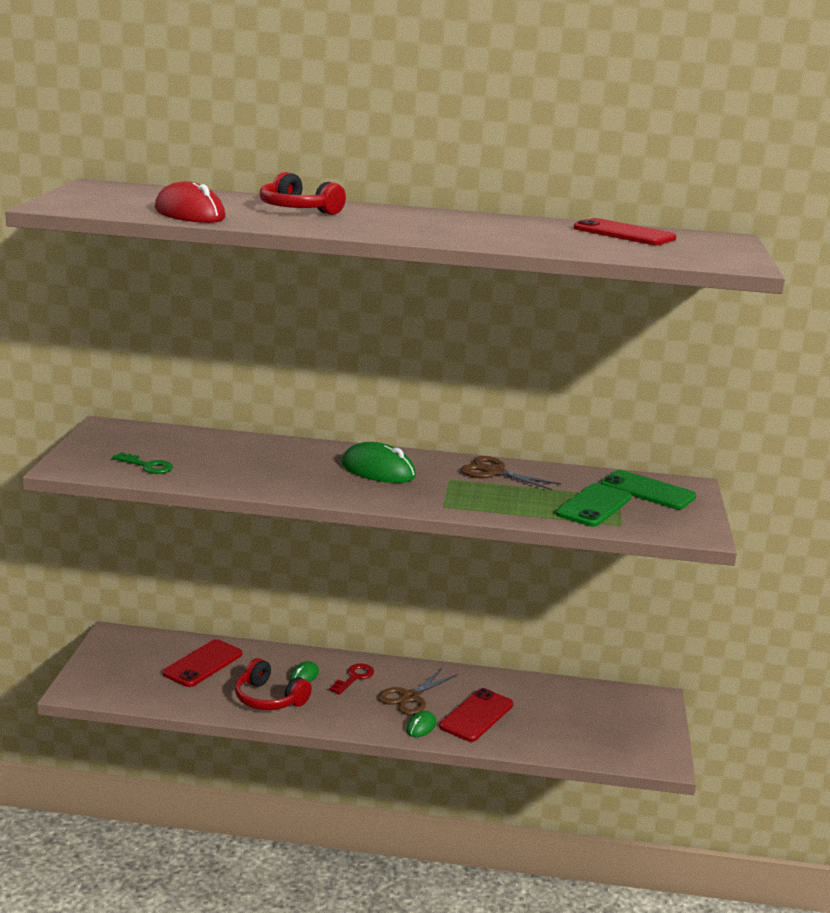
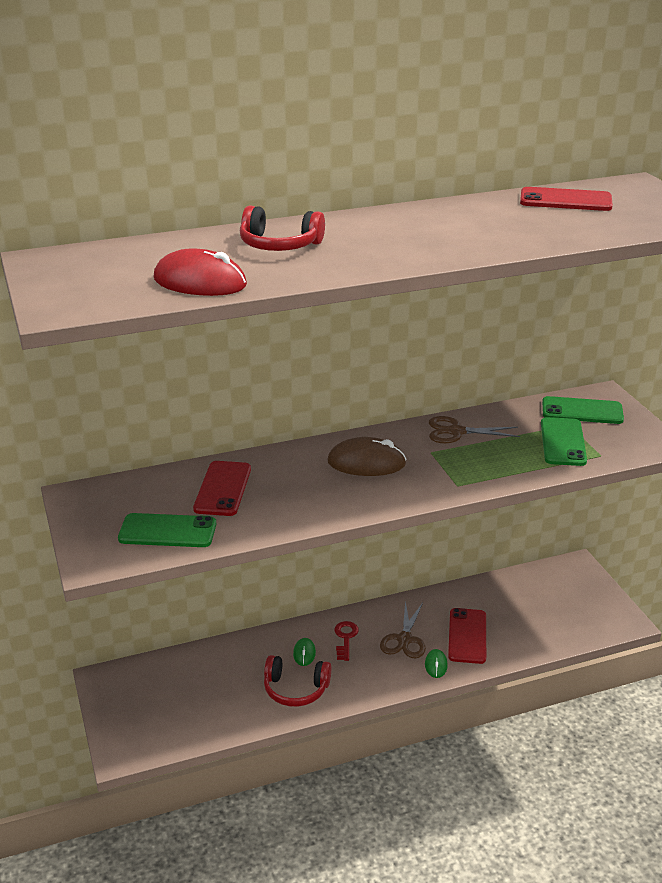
camera: 25 degrees left, 10 degrees up
(147, 466) = (167, 531): green key -> green phone
(203, 664) = (209, 676): red phone -> red phone (222, 489)
(378, 470) = (366, 463): green mouse -> brown mouse

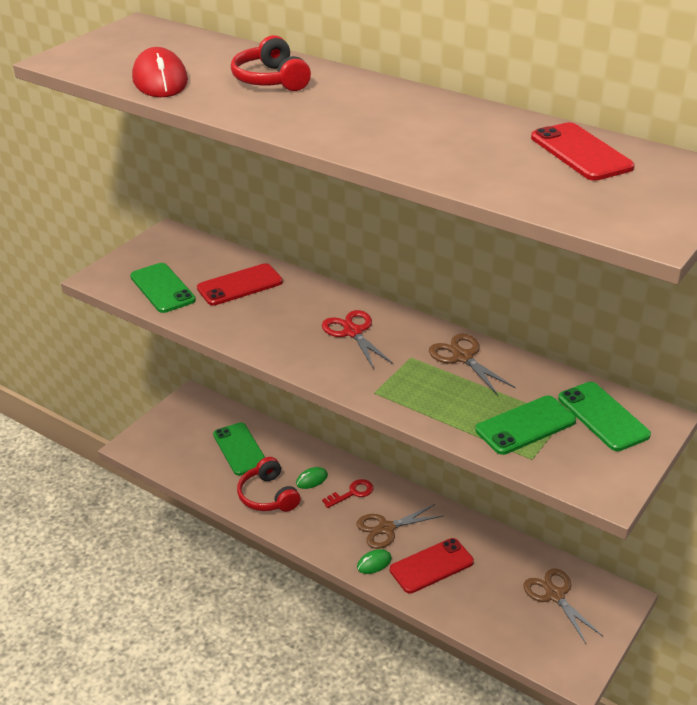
camera: 55 degrees right, 5 degrees up
(215, 679) = (240, 449): none -> green phone
(366, 463) = (353, 332): brown mouse -> red scissors
(549, 592) = (555, 595): none -> brown scissors

